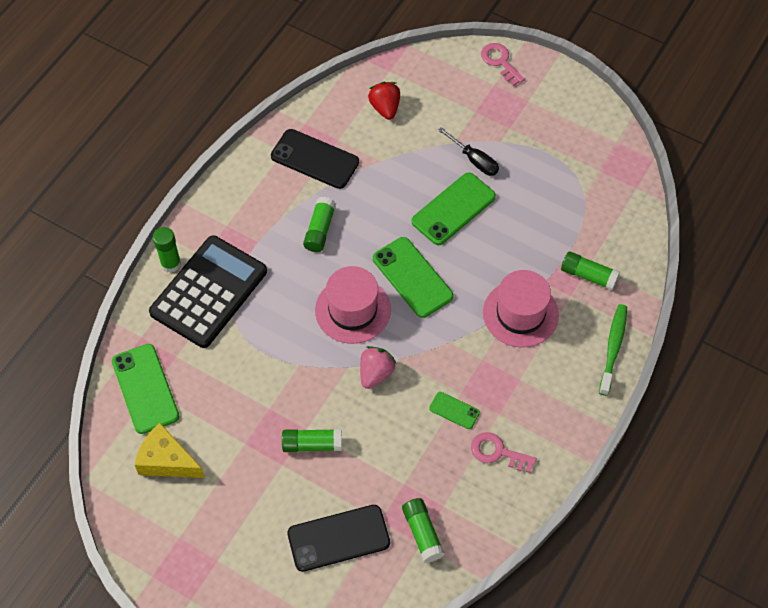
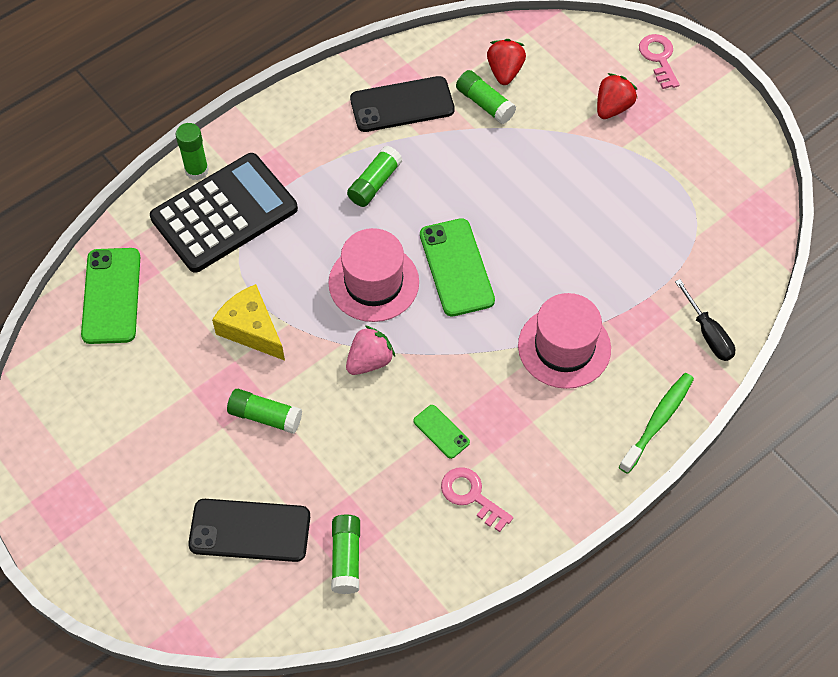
camera: 20 degrees right, 0 degrees up
(167, 460) = (100, 381): yellow cheese -> yellow cheese (251, 329)
(315, 159) = (402, 105): black phone -> black phone turned 60 degrees counterclockwise
(453, 209) = (535, 206): green phone -> none
(474, 160) = (583, 159): black screwdriver -> black screwdriver (708, 333)
(480, 112) = (612, 107): none -> red strawberry
(588, 275) = (663, 329): green glue stick -> green glue stick (485, 104)

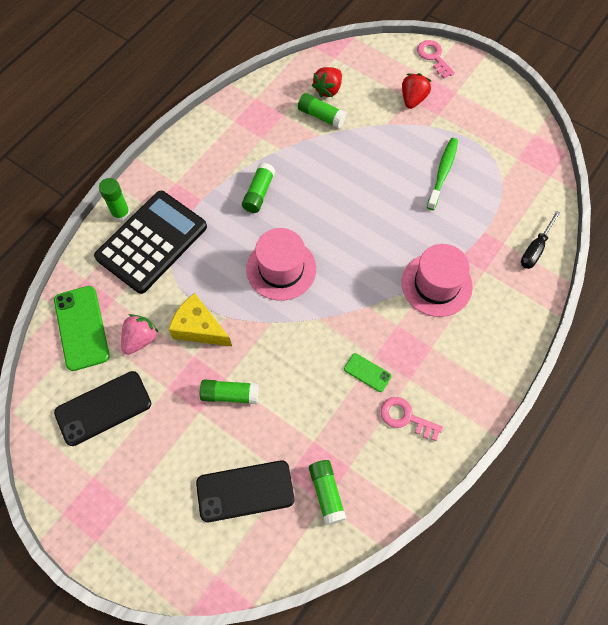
camera: 15 degrees left, 5 degrees up
(369, 361) = (296, 330): pink strawberry -> pink strawberry (140, 339)
(402, 105) = (261, 130): black phone -> black phone (103, 408)
(456, 267) = (339, 243): green phone -> none
(505, 71) = (328, 89): red strawberry -> red strawberry turned 135 degrees counterclockwise
(658, 421) = (522, 324): green toothbrush -> green toothbrush (443, 173)
(708, 333) = (535, 249): black screwdriver -> black screwdriver turned 75 degrees clockwise

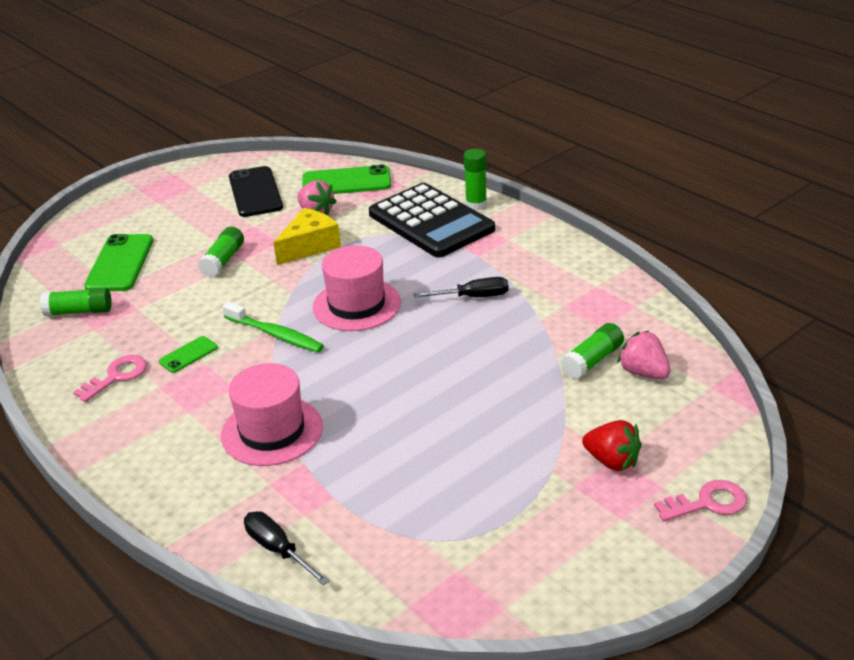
camera: 105 degrees right, 30 degrees down
(245, 491) = (120, 263): black phone -> green phone
(259, 193) = (473, 297): green glue stick -> black screwdriver
(328, 89) = (643, 373): red strawberry -> pink strawberry
(443, 173) = (455, 470): green toothbrush -> green toothbrush (275, 334)

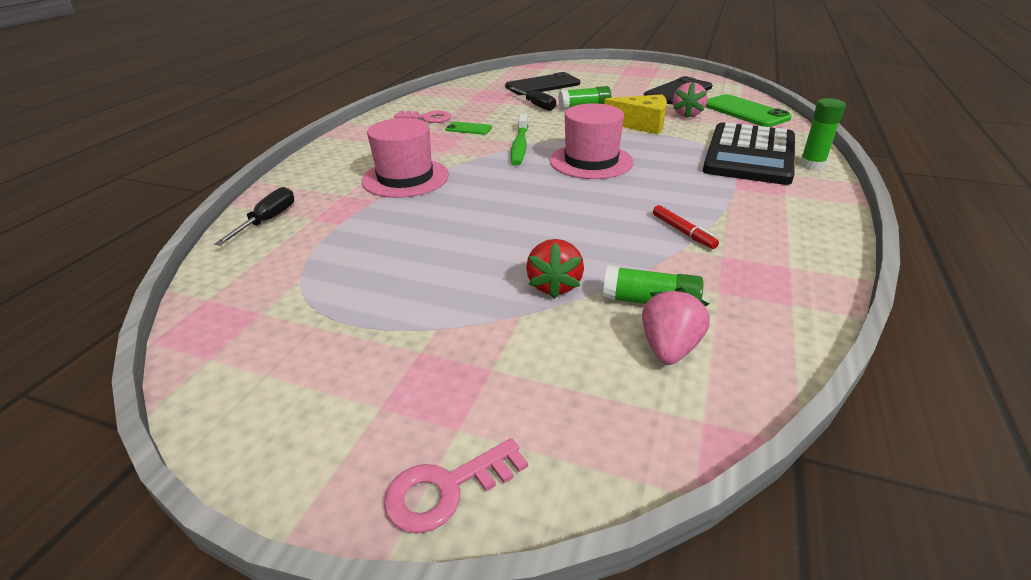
camera: 60 degrees right, 0 degrees up
(79, 311) = (482, 91): green glue stick -> none
(120, 263) = (542, 85): green phone -> black phone
(473, 297) = (669, 204): black screwdriver -> black screwdriver (536, 105)
(519, 308) = (683, 232): none -> red marker
(612, 461) = (480, 369): red strawberry -> red strawberry (554, 285)
(707, 503) = (447, 489): pink key -> pink key turned 105 degrees clockwise

